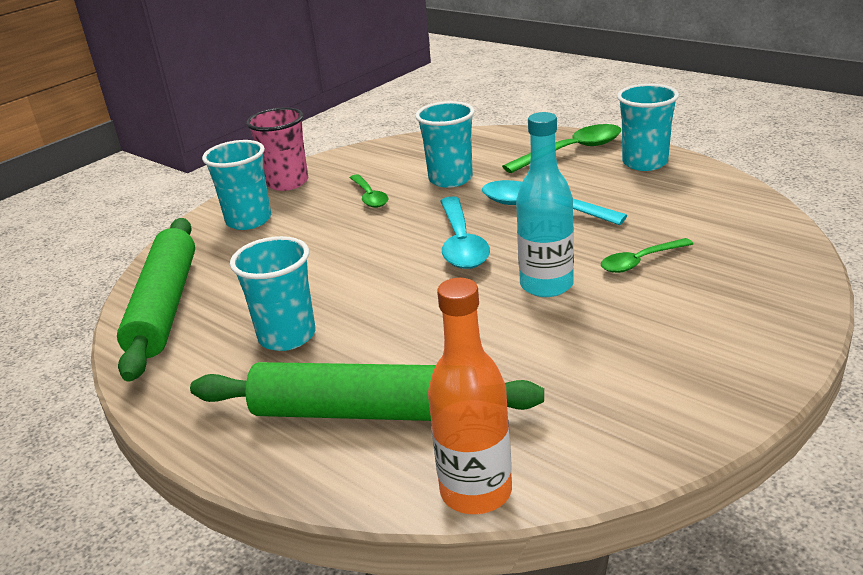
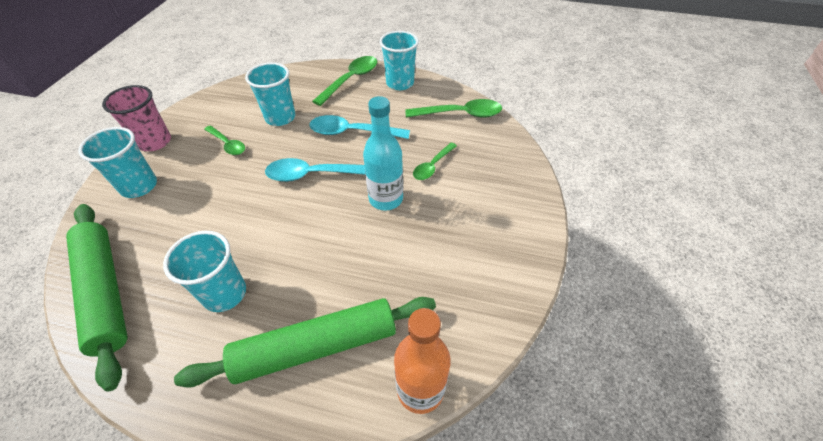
camera: 30 degrees left, 20 degrees up
(461, 243) = (314, 175): turquoise spoon -> turquoise spoon turned 120 degrees clockwise
(723, 209) = (460, 114): none -> green spoon

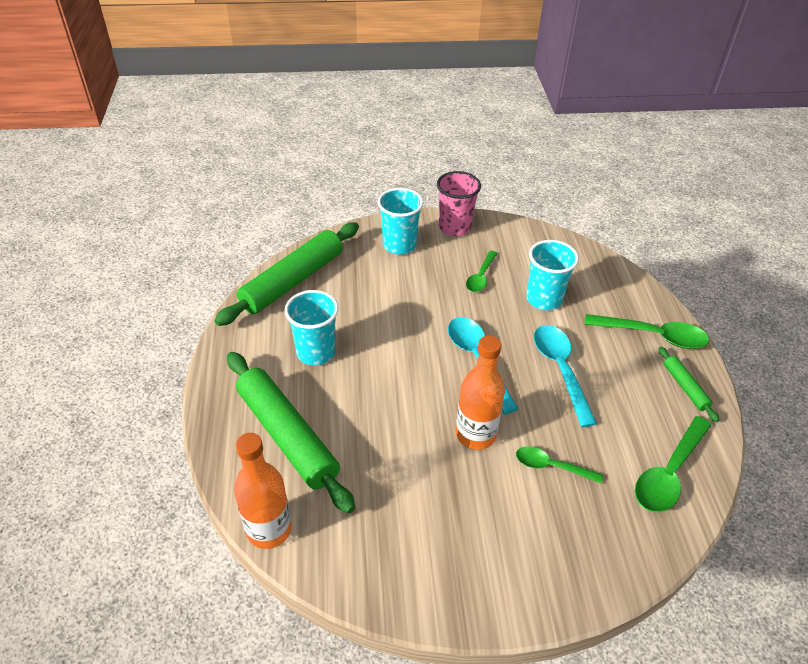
camera: 70 degrees right, 5 degrees down
(386, 199) = (475, 434): turquoise bottle -> orange bottle
(400, 83) = (685, 387): turquoise cup -> green rolling pin
(460, 114) = (669, 473): green spoon -> green spoon turned 60 degrees clockwise

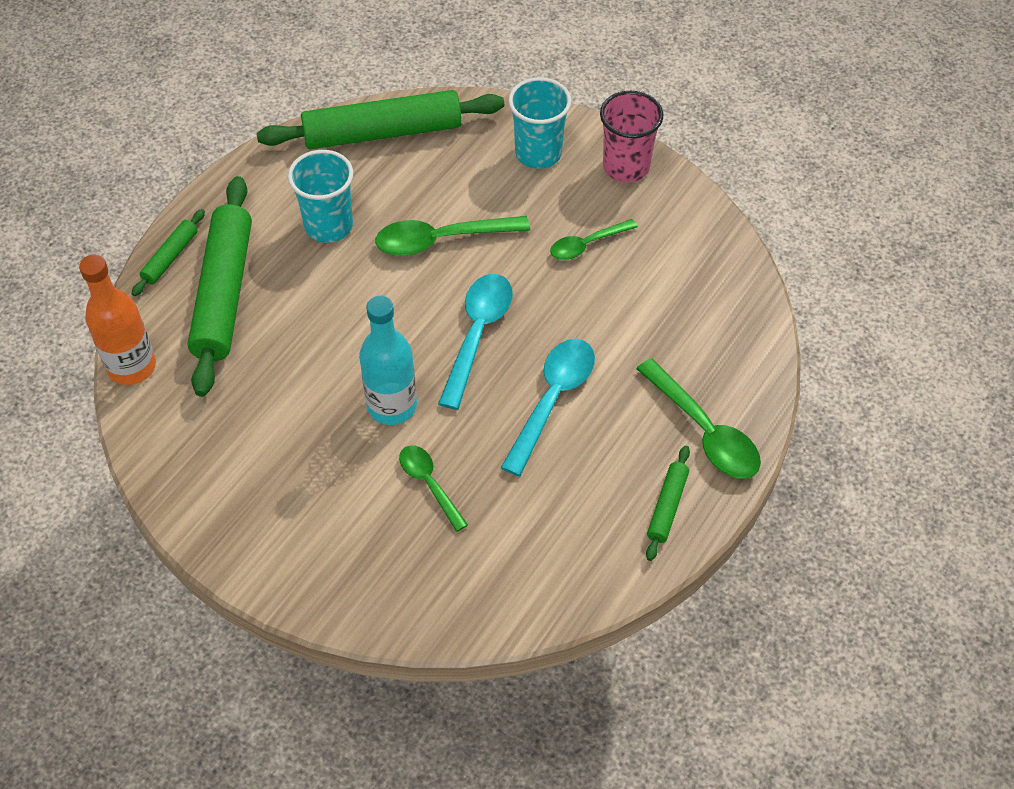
camera: 40 degrees right, 10 degrees up
(222, 436) = (170, 257): none -> green rolling pin
(475, 434) = (392, 406): orange bottle -> turquoise bottle
(544, 299) = (628, 313): turquoise cup -> none
(669, 473) = (537, 571): green spoon -> green spoon (441, 240)

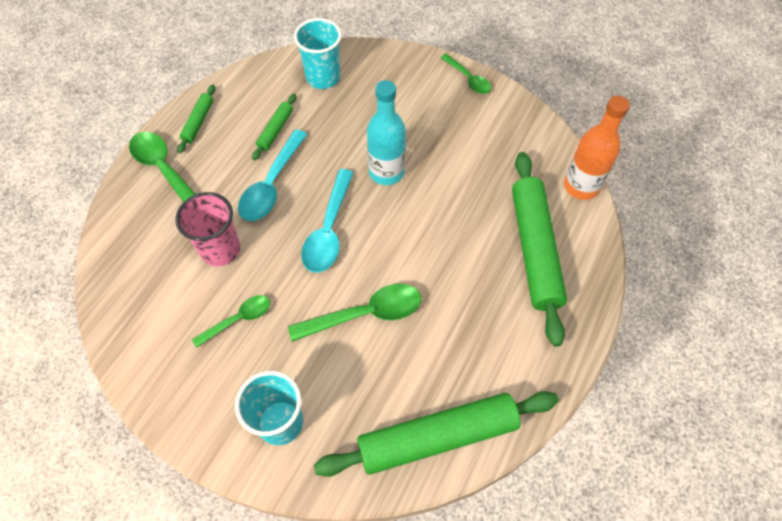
camera: 175 degrees right, 5 degrees up
(170, 257) = (590, 278): green rolling pin -> green rolling pin (275, 130)
(328, 226) = (466, 320): turquoise cup -> turquoise cup (323, 78)
(429, 484) = (354, 124): green spoon -> green spoon (468, 79)
(626, 166) = (195, 412): pink cup -> pink cup (220, 250)

